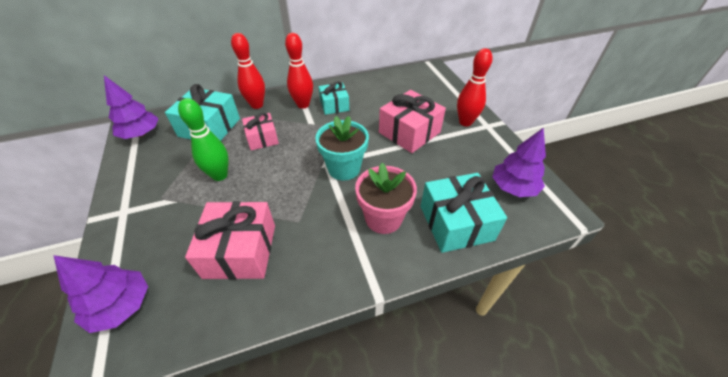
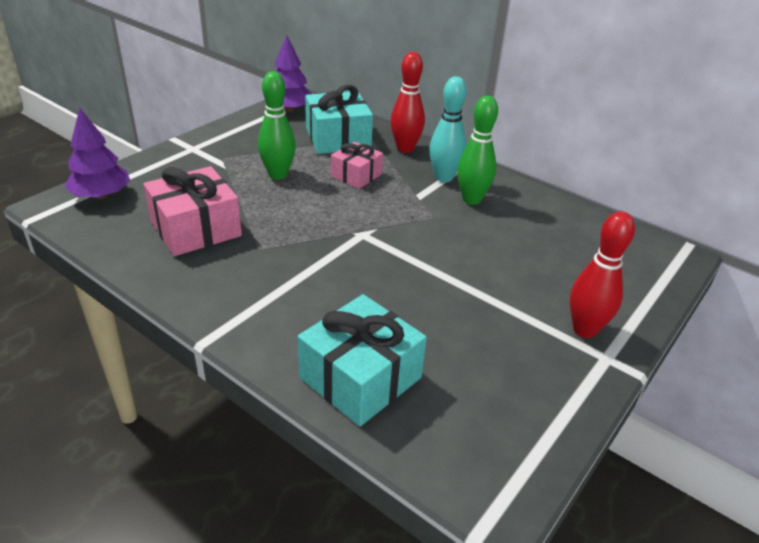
camera: 55 degrees right, 10 degrees down
(303, 105) = (444, 177): red bowling pin -> turquoise bowling pin
(334, 105) = (471, 199): turquoise gift -> green bowling pin
(344, 168) = (367, 249): turquoise flower pot -> none
(383, 218) = (314, 309): pink flower pot -> none
(409, 132) = (493, 280): pink gift -> none
(513, 187) = (487, 424): purple tree -> none

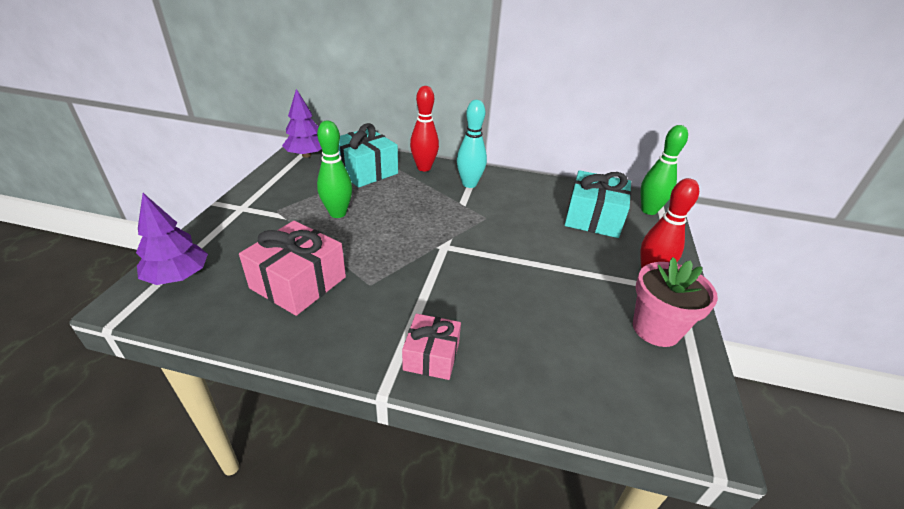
camera: 25 degrees left, 0 degrees up
(356, 175) = (402, 198): pink gift -> pink gift (431, 356)
(360, 378) = (537, 372): turquoise gift -> turquoise gift (593, 218)
(471, 199) = (502, 196): green bowling pin -> green bowling pin (649, 210)
(535, 385) = (656, 329): none -> pink flower pot

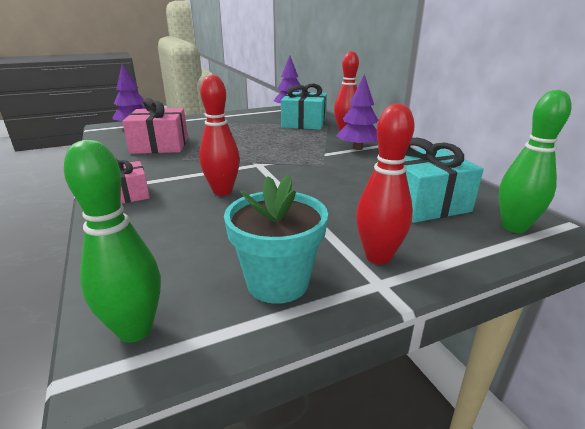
camera: 55 degrees right, 10 degrees down
(338, 213) = (243, 132): green bowling pin -> green bowling pin (135, 330)
(469, 184) = (357, 148): turquoise bowling pin -> purple tree
(488, 292) = (222, 191): none -> red bowling pin
(656, 329) = (277, 282): pink flower pot -> turquoise flower pot

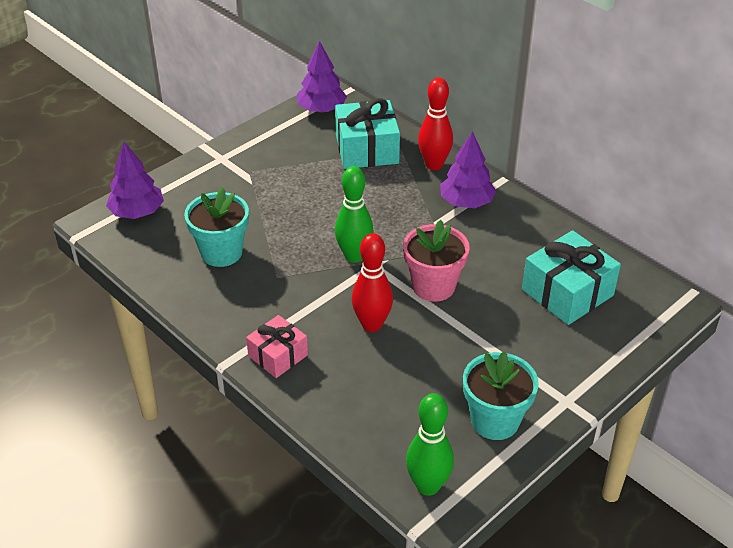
camera: 20 degrees left, 15 degrees up
(160, 145) = (221, 252): pink gift -> turquoise flower pot
(296, 180) = (433, 286): none -> pink flower pot
(378, 257) = (555, 374): red bowling pin -> none
(514, 227) = (649, 308): green bowling pin -> green bowling pin (354, 256)

